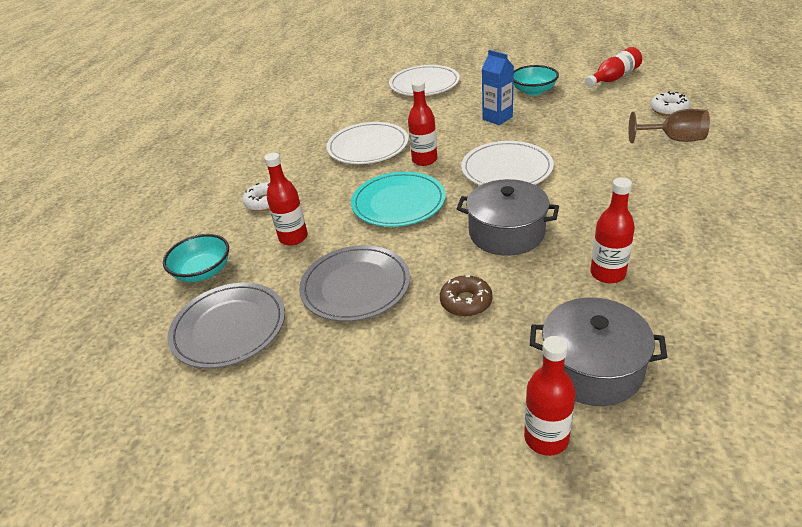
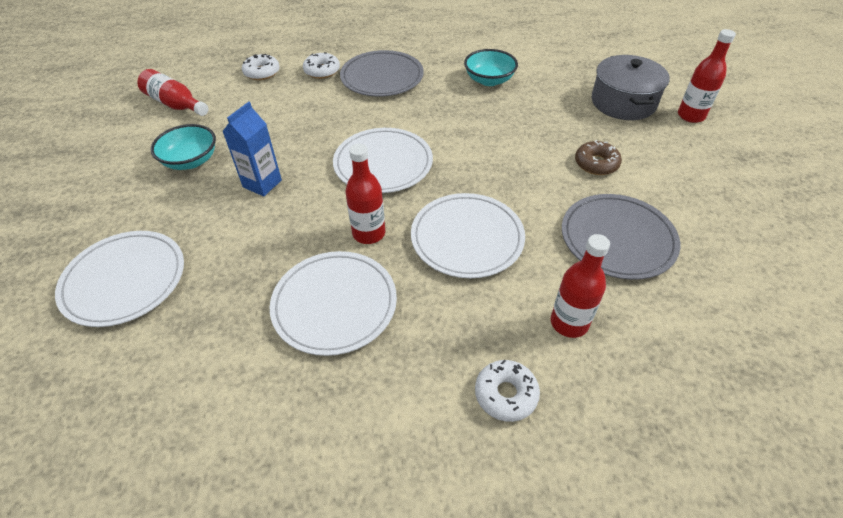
camera: 110 degrees left, 10 degrees up
(203, 272) = (679, 404): turquoise bowl -> turquoise bowl (489, 80)
(229, 328) = (737, 327): grey plate -> grey plate (382, 77)
(398, 203) = (467, 238): turquoise plate -> white plate
(506, 233) = (494, 152): grey pot -> none
(607, 274) = (526, 99): red bottle -> none
(673, 140) = (322, 71): brown goblet -> white donut

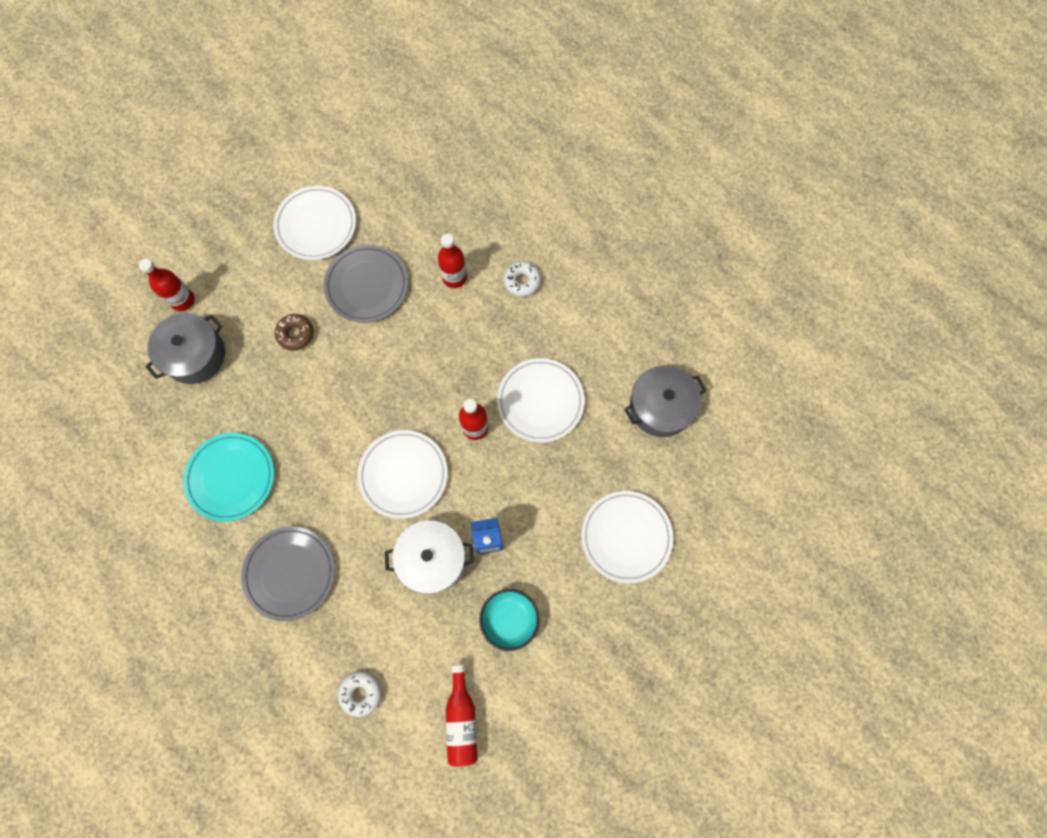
camera: 130 degrees left, 25 degrees up
(183, 429) = (660, 407): none -> grey pot
(295, 144) = (432, 559): none -> white pot
(322, 71) = (318, 637): white donut -> none
(467, 238) = (433, 368): white plate -> white plate (316, 225)
(489, 80) = (231, 477): turquoise bowl -> turquoise plate

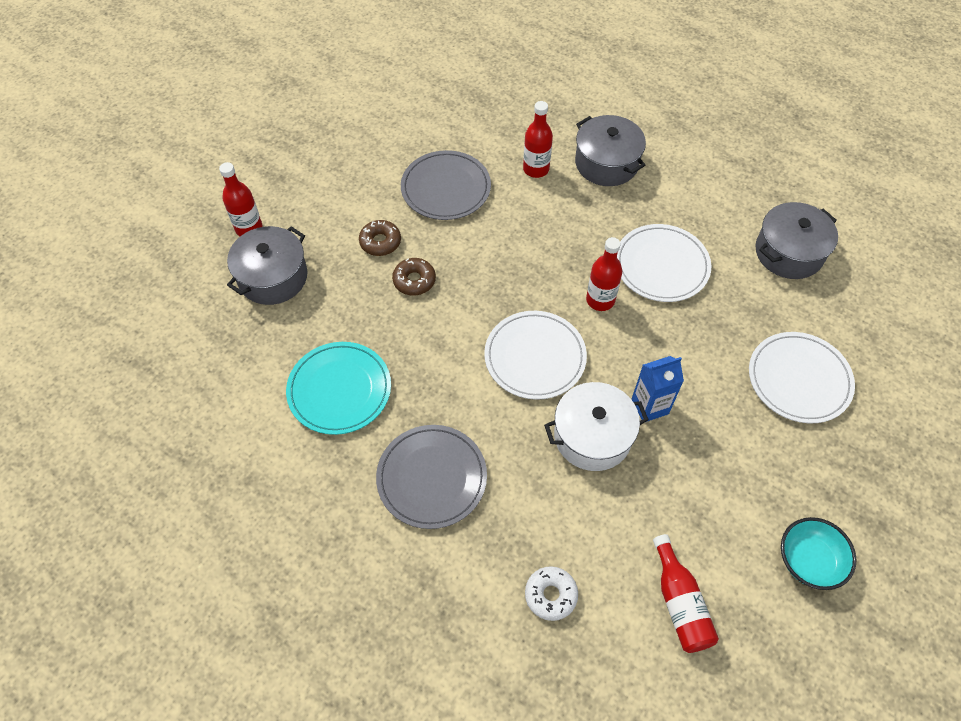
camera: 10 degrees left, 15 degrees down
(316, 225) = (378, 143): white plate -> none
(317, 379) = (414, 280): none -> brown donut
(509, 619) = (700, 484): turquoise bowl -> turquoise bowl (809, 560)
(522, 281) = (606, 163): white donut -> grey pot

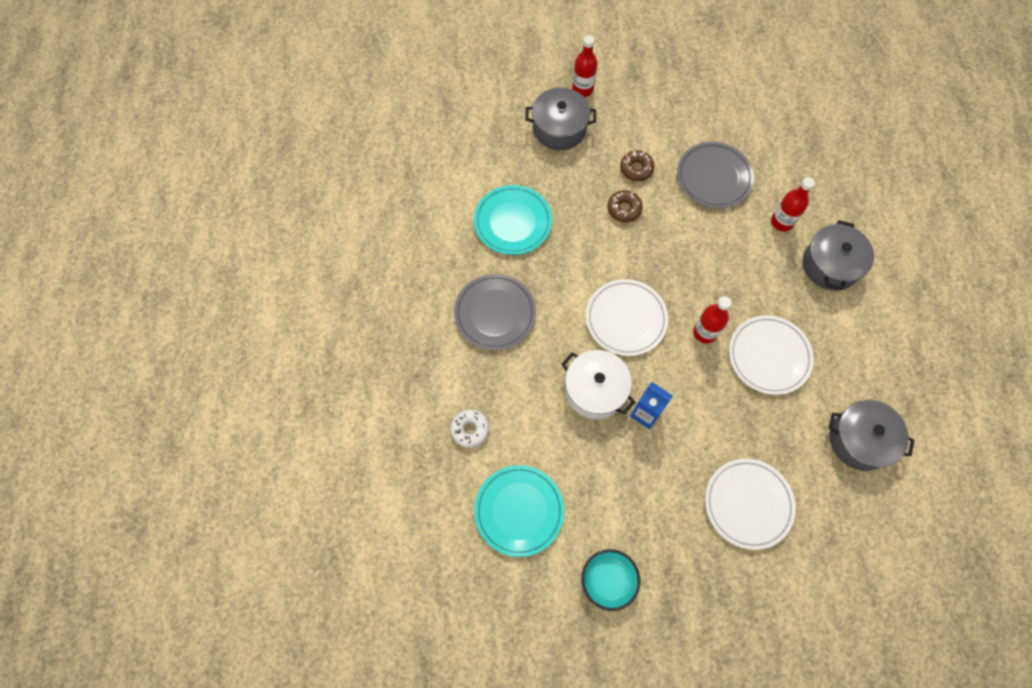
camera: 55 degrees right, 10 degrees up
(679, 603) = (519, 511): red bottle -> turquoise plate

